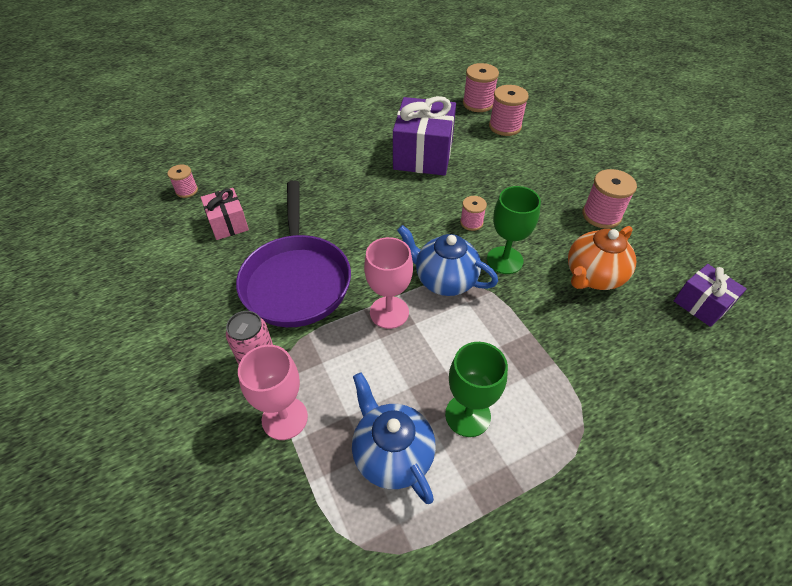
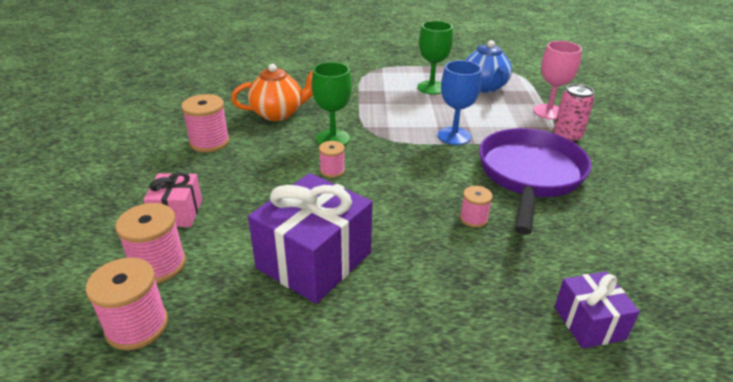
camera: 155 degrees left, 15 degrees down
(187, 191) = (687, 319): pink spool -> pink spool (473, 218)
(228, 224) = (610, 249): pink gift -> pink gift (177, 213)
(389, 312) = (454, 136): pink goblet -> blue goblet
(444, 280) = (395, 141): blue teapot -> none
(701, 304) = (231, 86): purple gift -> purple gift (589, 323)

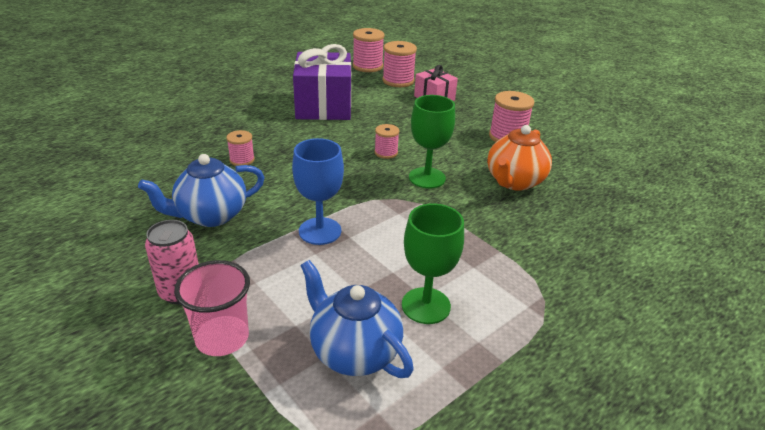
camera: 140 degrees right, 0 degrees up
(529, 175) = (210, 216): purple pan -> blue teapot
(548, 112) = (222, 338): pink goblet -> pink cup
(589, 323) = (136, 132): purple gift -> none

